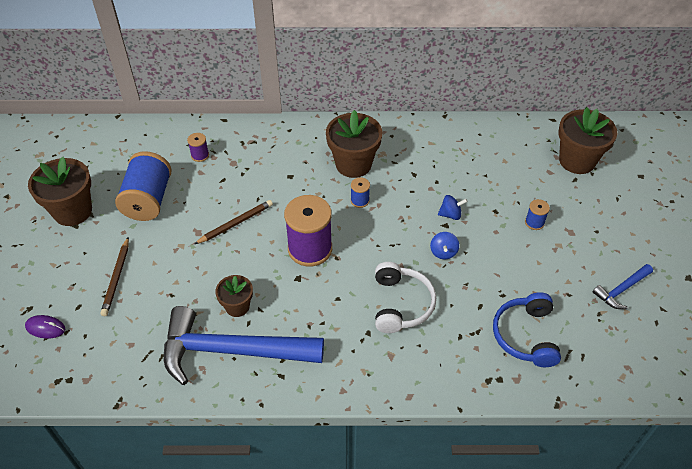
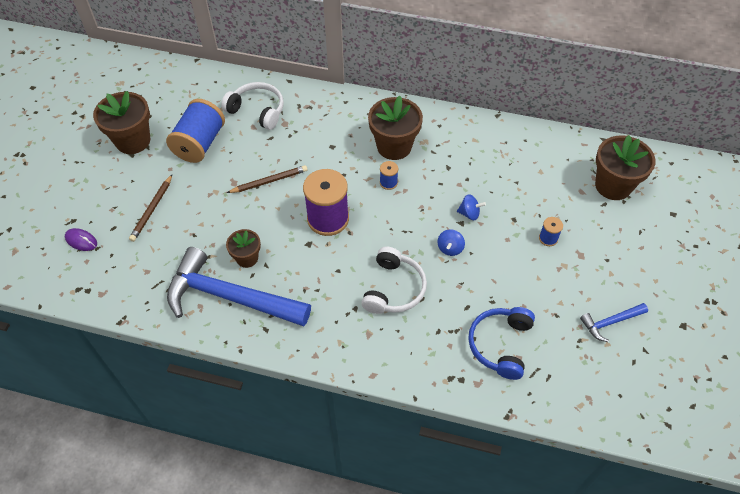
camera: 15 degrees right, 5 degrees up
(200, 155) = (257, 111): purple spool -> white headphones

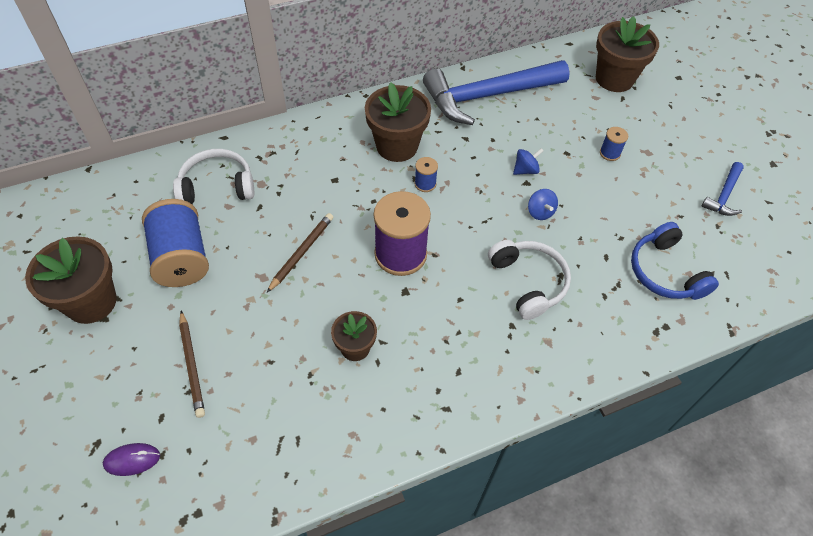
camera: 40 degrees left, 0 degrees up
(230, 297) = (377, 401): blue hammer -> blue hammer (488, 96)

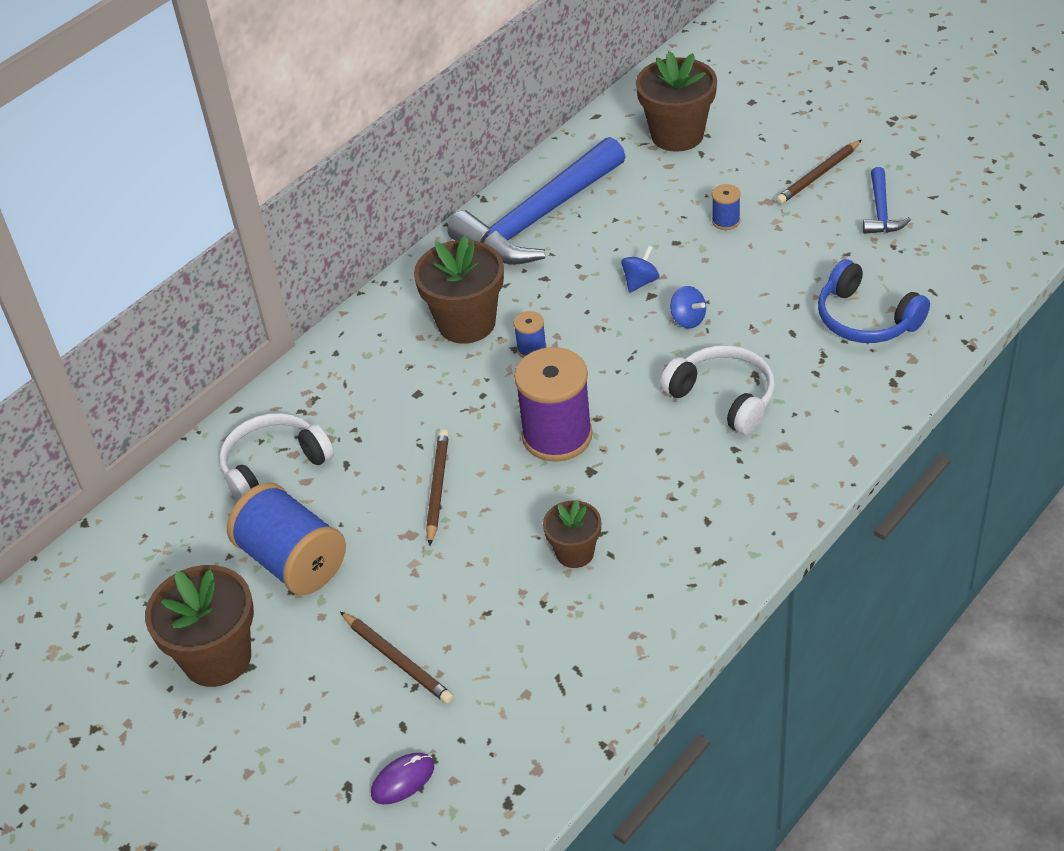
camera: 20 degrees left, 10 degrees down
(694, 149) = (818, 175): none -> brown pencil

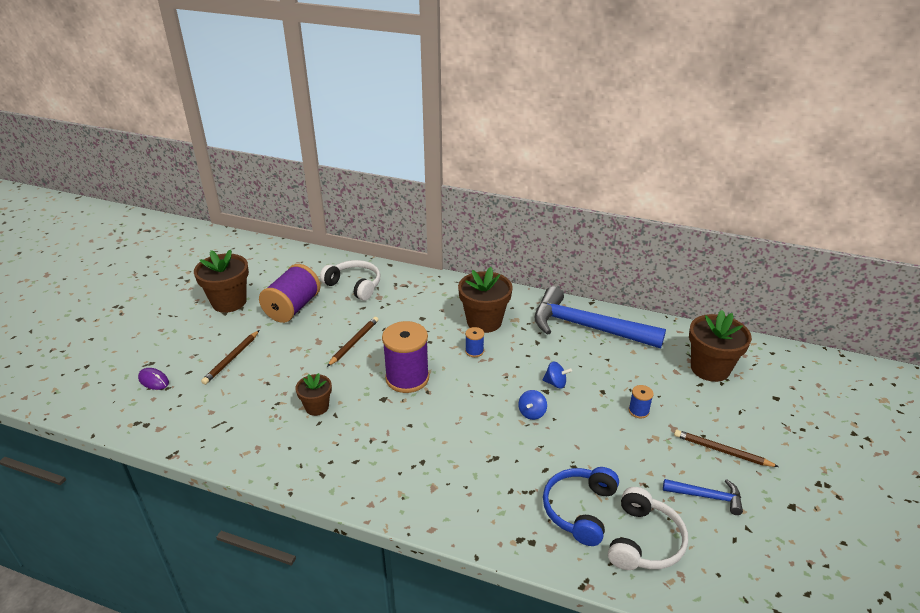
camera: 65 degrees right, 10 degrees down
(293, 561) = (293, 308): blue spool -> purple spool
(437, 488) = (354, 342): brown pencil -> brown pencil turned 45 degrees counterclockwise
(723, 397) = (467, 446): white headphones -> white headphones (644, 541)
(881, 211) = (707, 496): blue hammer -> blue hammer turned 150 degrees counterclockwise

